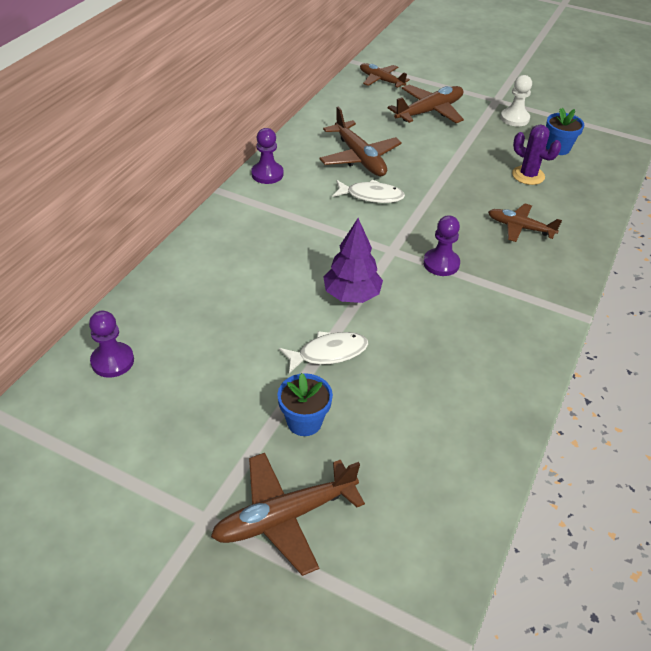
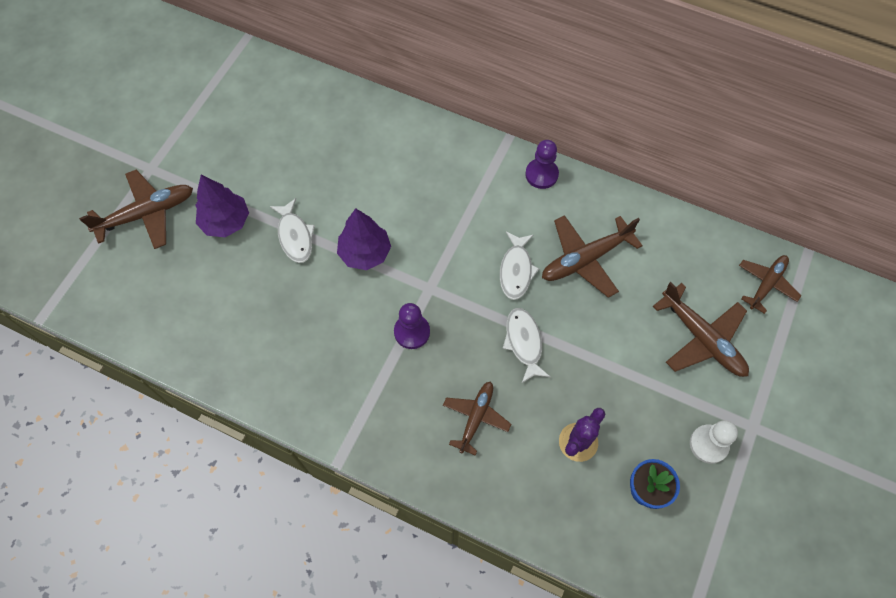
camera: 90 degrees right, 20 degrees up
(112, 361) = (290, 94): purple pawn -> none
(285, 517) = (146, 214): brown plane -> brown plane turned 90 degrees clockwise
(304, 421) = (226, 222): blue flower pot -> purple tree
(444, 196) = (524, 342): none -> white fish

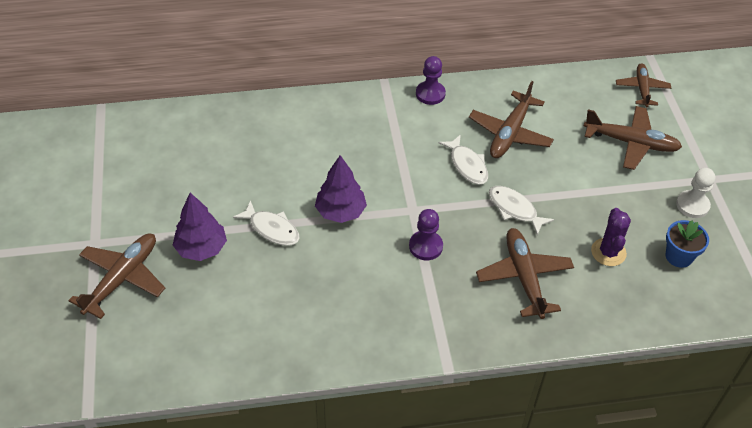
camera: 35 degrees left, 15 degrees down
(475, 418) = (524, 277): brown plane -> brown plane, size x1.52

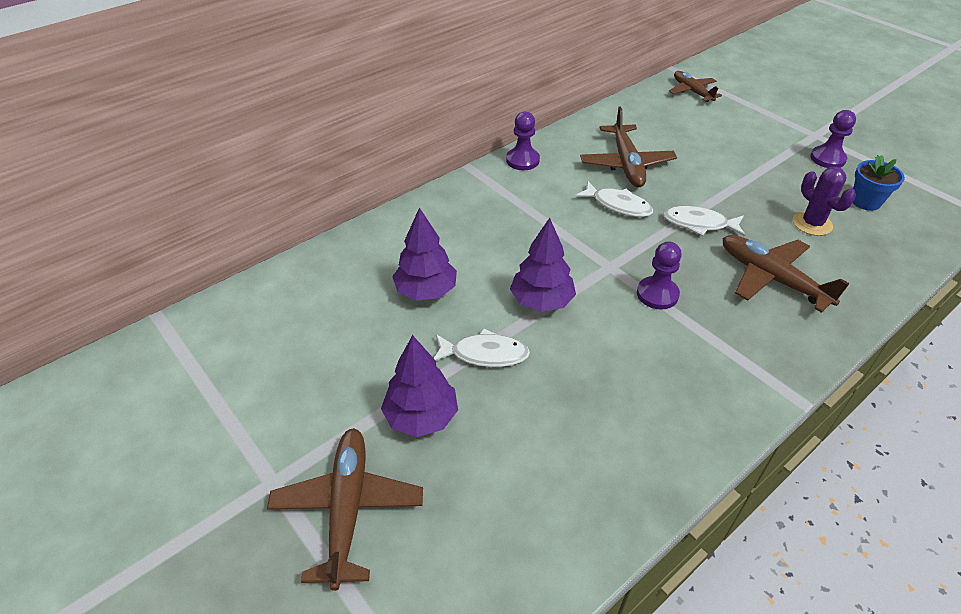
camera: 30 degrees left, 5 degrees down
(271, 167) = (426, 291): none -> purple tree
(630, 142) = (729, 132): brown plane -> none
(692, 205) = (827, 159): white pawn -> purple pawn

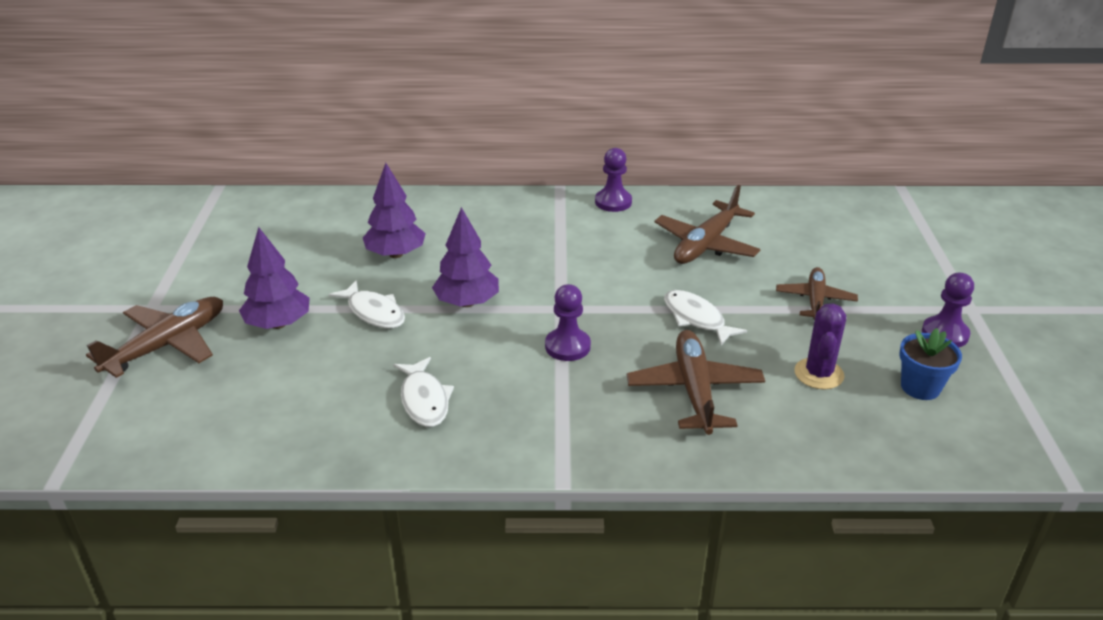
camera: 40 degrees right, 10 degrees down
(618, 205) = (643, 270): white fish -> white fish (424, 400)
(692, 92) = (886, 215): brown plane -> brown plane (815, 301)

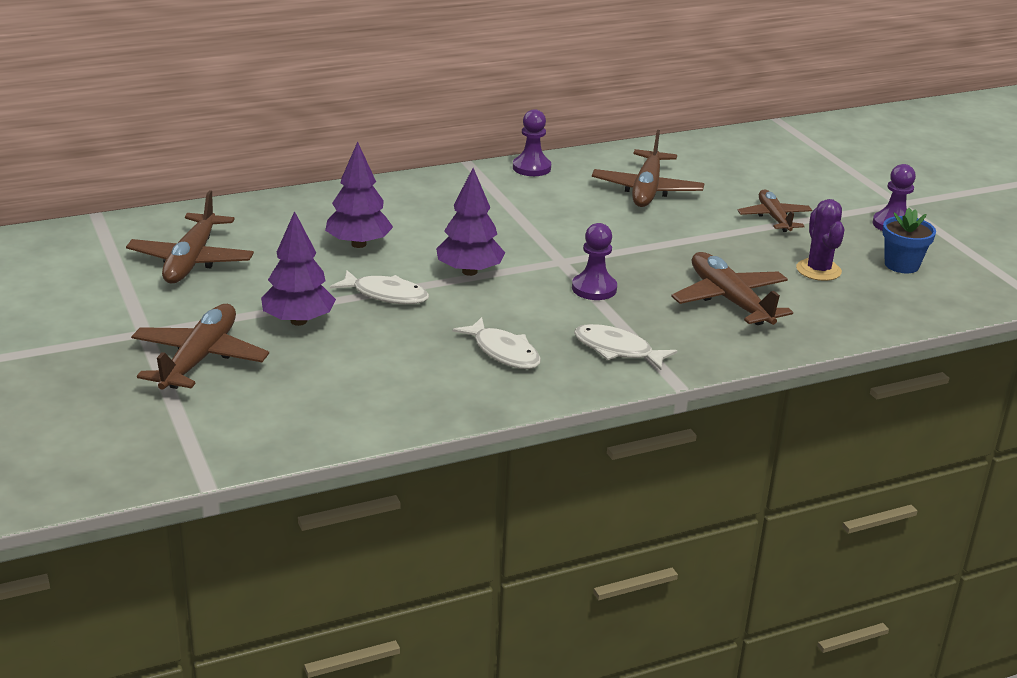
camera: 25 degrees left, 5 degrees down
(249, 244) = (192, 260): none -> brown plane
(696, 318) = (687, 248): white fish -> white fish (617, 350)

